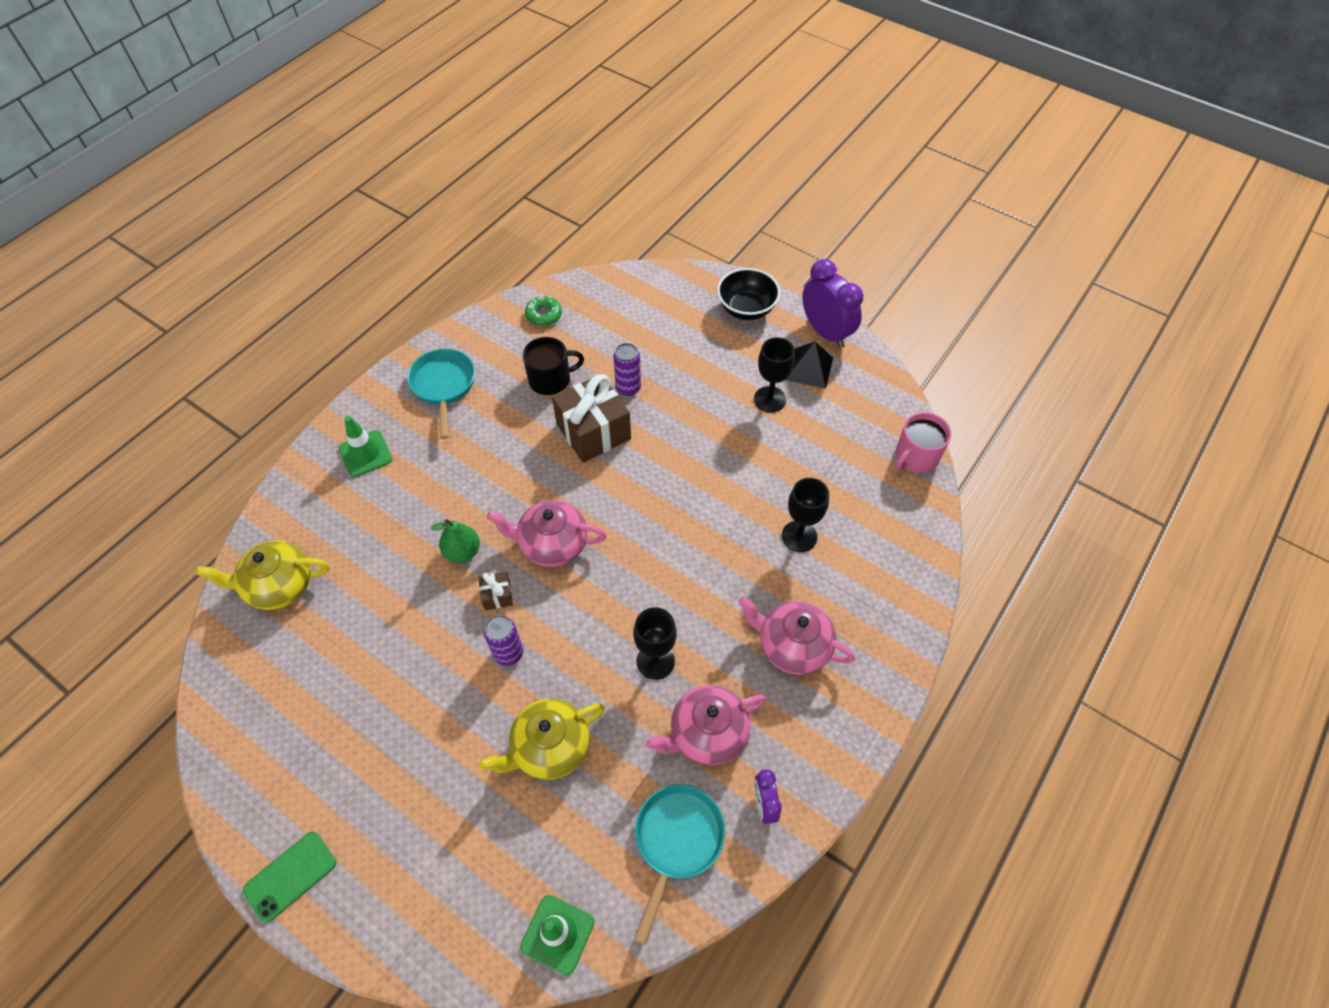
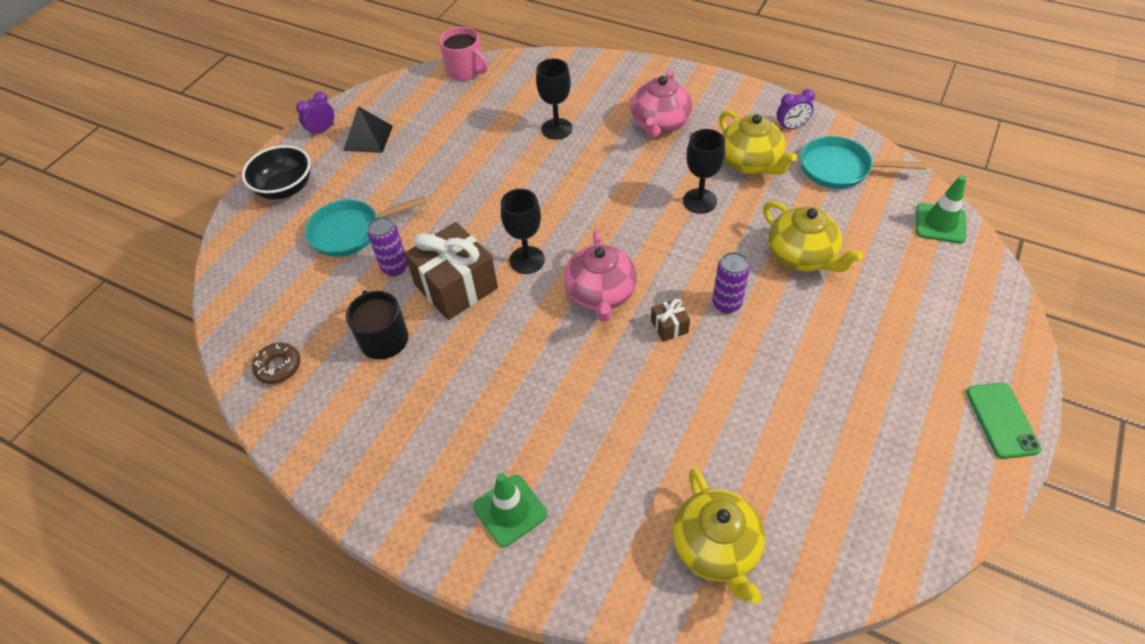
camera: 95 degrees left, 5 degrees down
(290, 876) = (1002, 420): green phone -> green phone turned 45 degrees clockwise
(443, 386) = (395, 449): turquoise pan -> turquoise pan (351, 231)
(462, 551) = (626, 369): green pear -> none
(544, 315) = (278, 367): green donut -> brown donut
(707, 733) = (750, 163): pink teapot -> yellow teapot
(769, 399) = (407, 160): black goblet -> black goblet (527, 260)
(825, 332) = (322, 130): purple clock -> purple clock, size x0.52

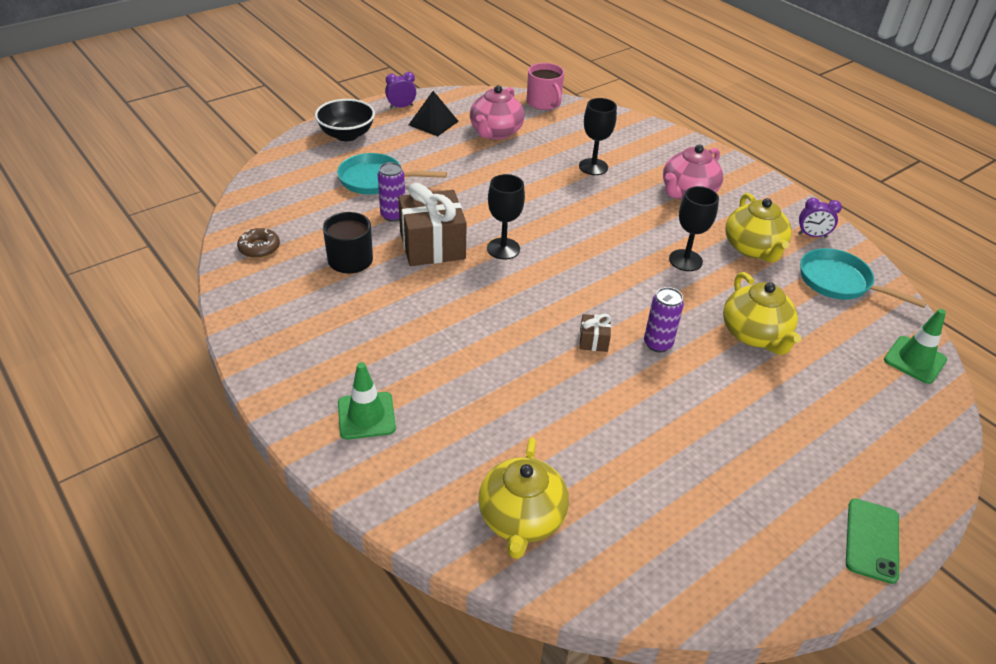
camera: 20 degrees right, 10 degrees down
(600, 294) = (549, 295): pink teapot -> pink teapot (495, 132)

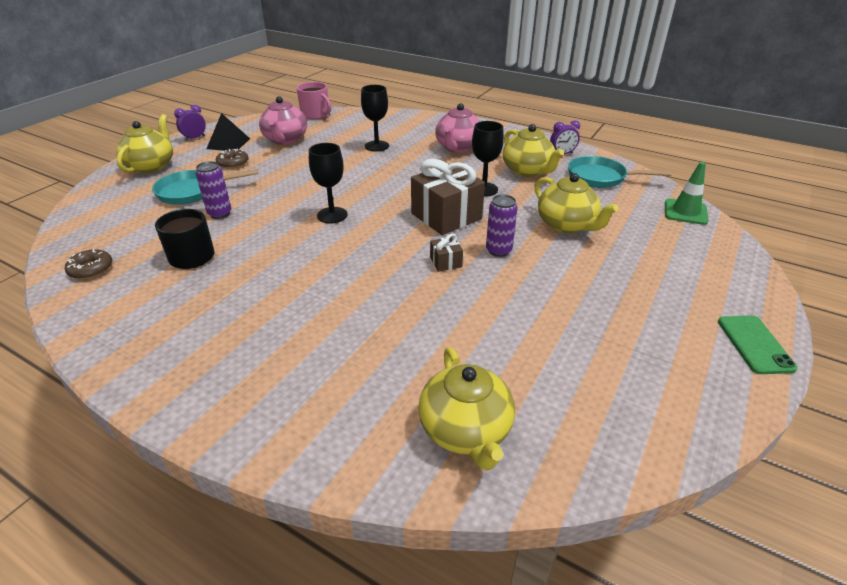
camera: 20 degrees left, 5 degrees down
(347, 135) = (151, 166): black bowl -> yellow teapot
(366, 416) = (263, 386): green traffic cone -> none
(428, 152) = (233, 163): none -> brown donut
(432, 245) = (267, 227): brown gift -> brown gift (446, 216)

